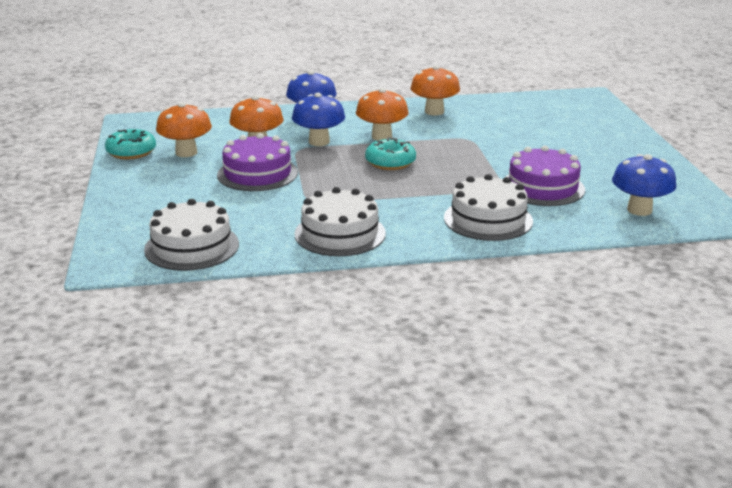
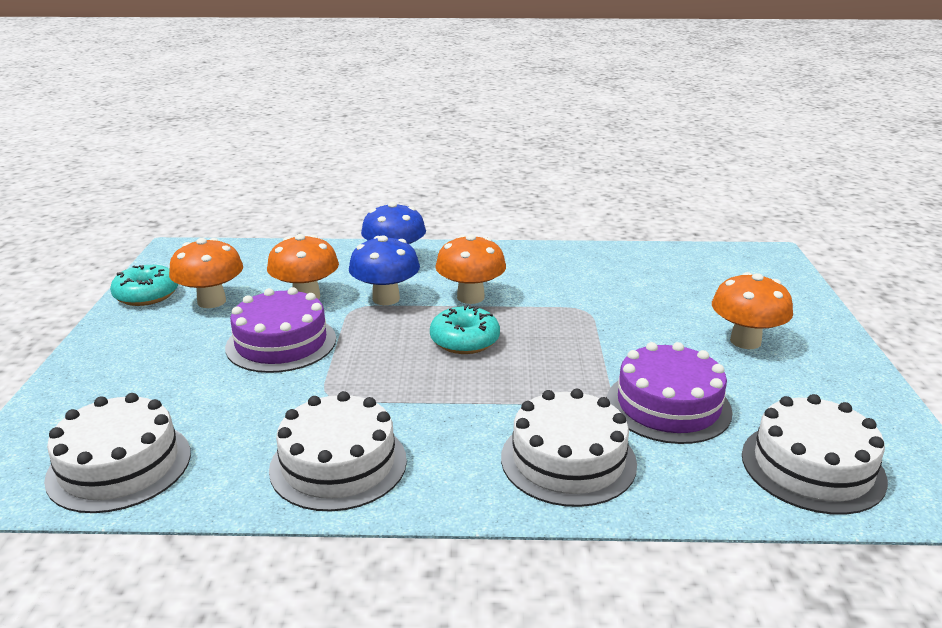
camera: 10 degrees right, 0 degrees up
(434, 112) = (554, 263): orange mushroom -> orange mushroom (745, 341)
(639, 210) = (812, 467): blue mushroom -> white cake

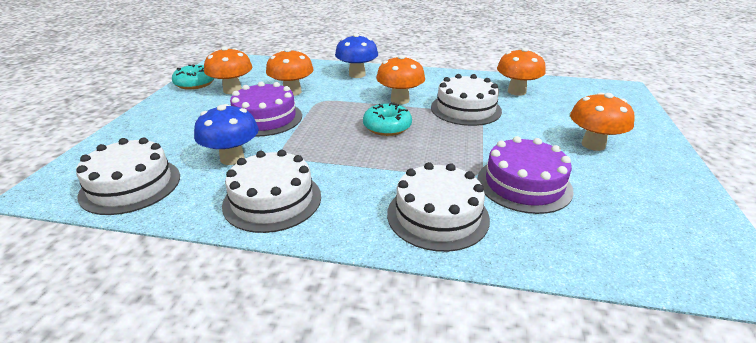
camera: 10 degrees right, 5 degrees up
(386, 298) = (343, 97): blue mushroom -> blue mushroom (232, 158)
(630, 270) = (516, 91): none -> orange mushroom
(812, 467) = (633, 242): white cake -> white cake (465, 109)

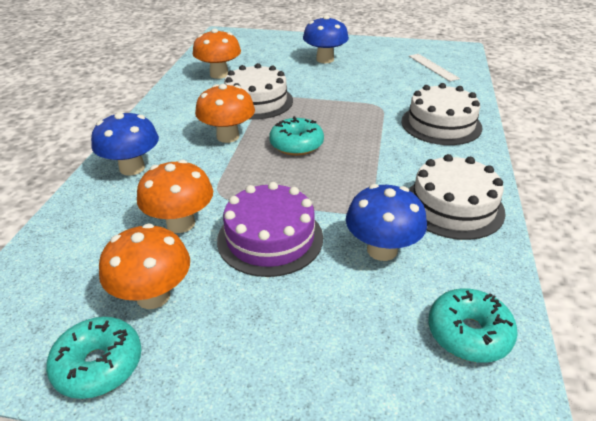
camera: 90 degrees left, 5 degrees up
(131, 185) = (468, 333): white cake -> turquoise donut
(524, 184) = (388, 90): purple cake -> none
(593, 144) = (325, 59): orange mushroom -> blue mushroom
(629, 234) = (433, 67): none -> white ruler

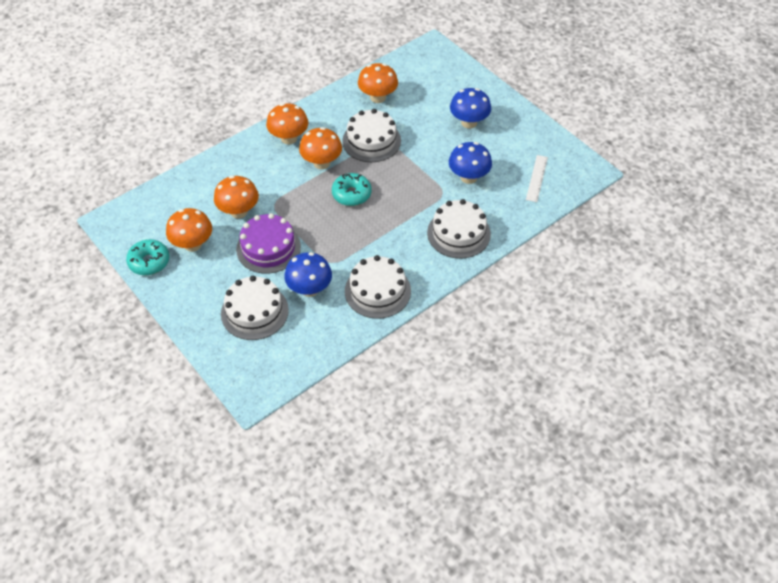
camera: 40 degrees right, 15 degrees up
(132, 168) = (250, 157): blue mushroom -> blue mushroom (468, 177)
(162, 134) = (289, 138): none -> orange mushroom
(352, 322) = (254, 311): none -> white cake
(468, 333) = (292, 349): turquoise donut -> none

